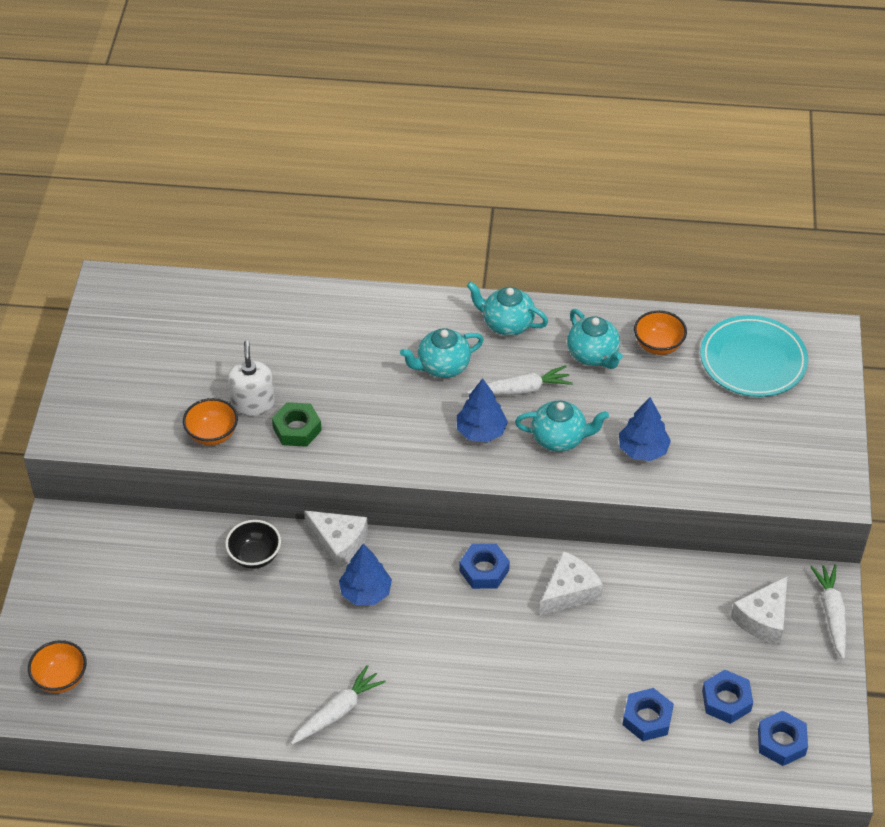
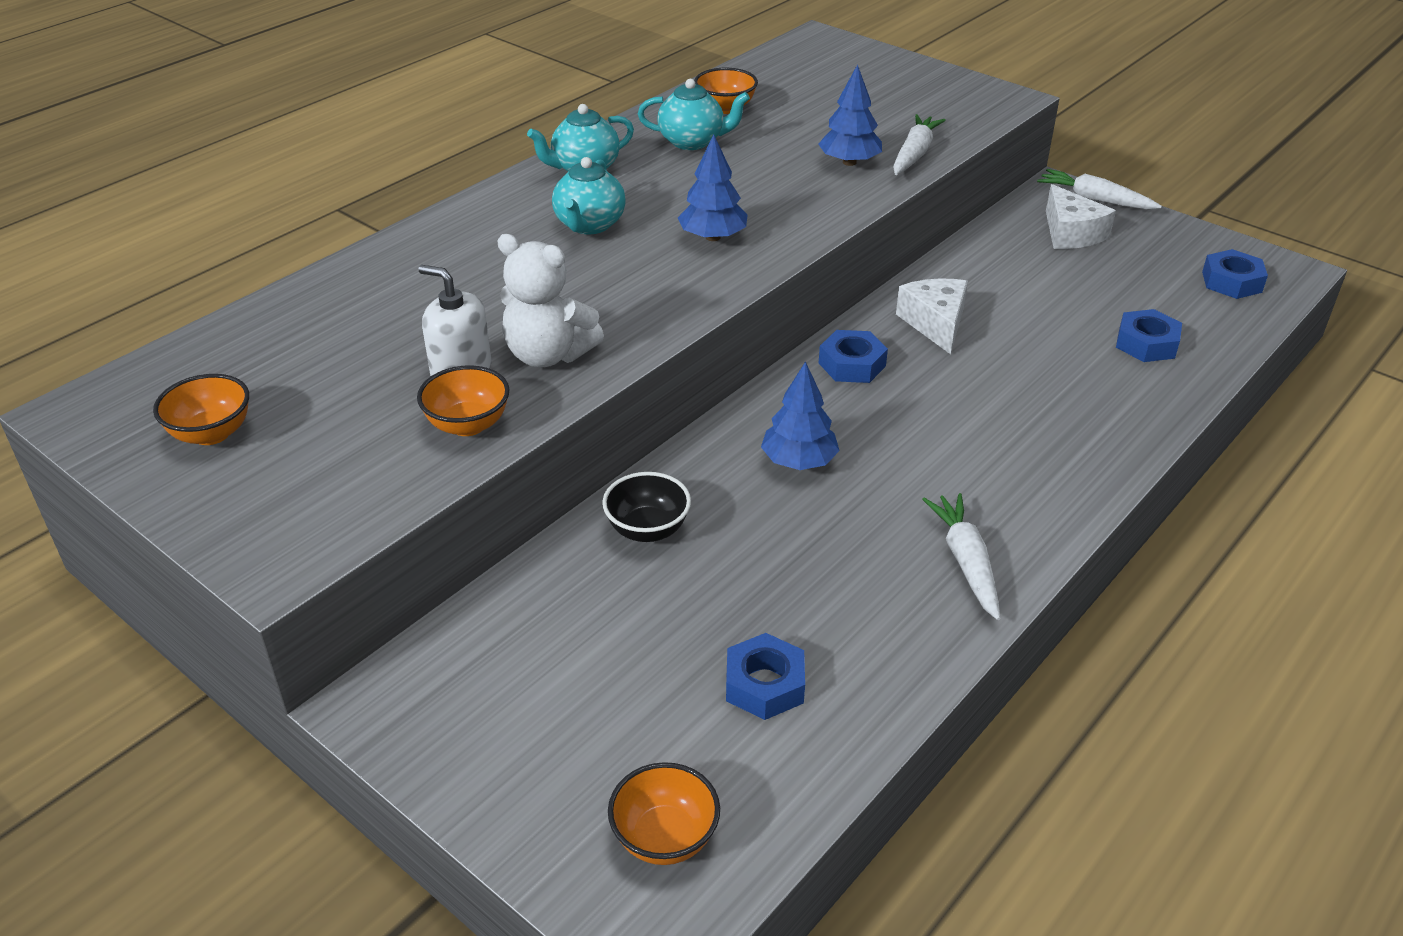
camera: 55 degrees left, 10 degrees down
(130, 344) = (211, 433): none -> orange bowl
(297, 429) = (548, 355): green nut -> white teddy bear
(338, 543) = (702, 451): white cheese -> none
(521, 390) = (685, 194): white carrot -> white carrot (914, 154)
(559, 438) = (780, 198): turquoise teapot -> none
(726, 700) = (1157, 290): blue nut -> blue nut (764, 684)
(753, 360) = (804, 75): turquoise plate -> none

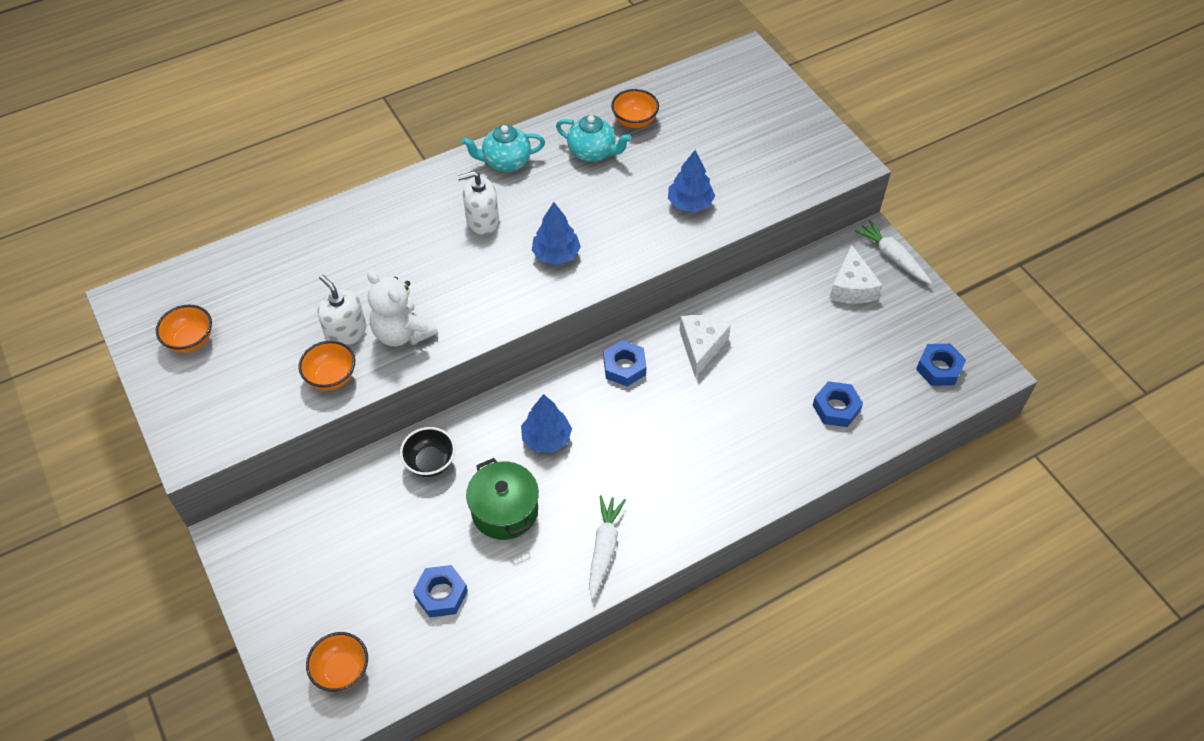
camera: 20 degrees right, 15 degrees up
(589, 225) = (482, 220): turquoise teapot -> white soap dispenser
(794, 557) = (504, 511): none -> green pot
(914, 154) = (741, 207): white carrot -> none

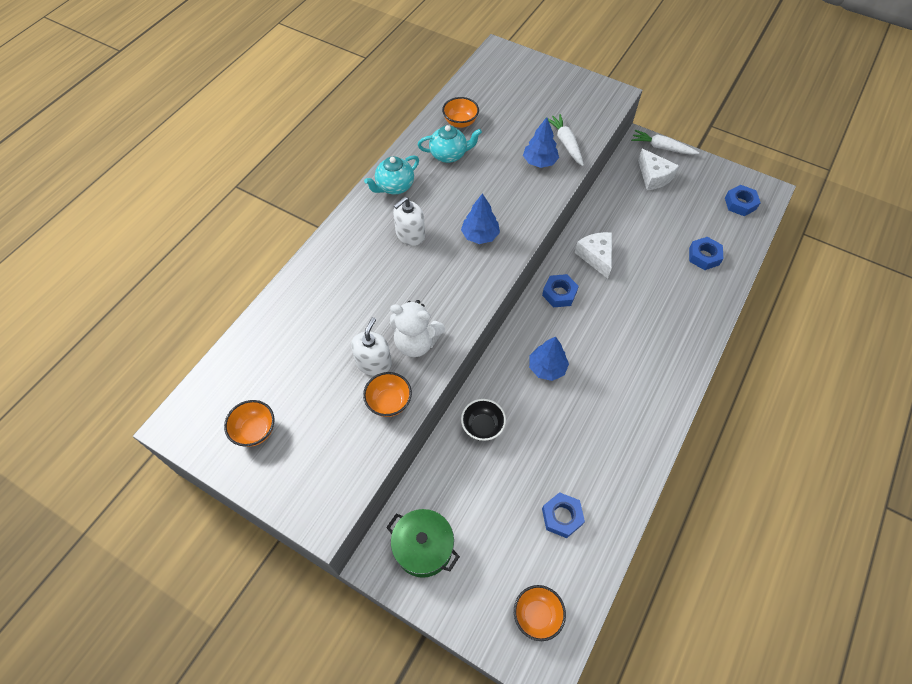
camera: 30 degrees left, 5 degrees up
(346, 332) = (374, 363): white soap dispenser -> white soap dispenser turned 90 degrees clockwise
(504, 511) = (558, 433): green pot -> green pot (423, 547)
(604, 548) = (640, 422): white carrot -> white carrot (566, 143)

